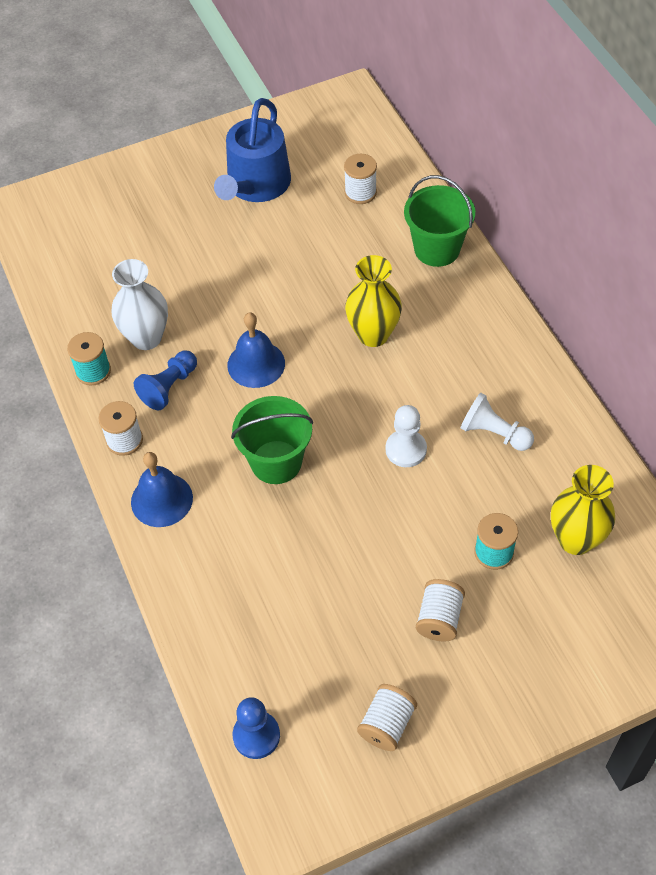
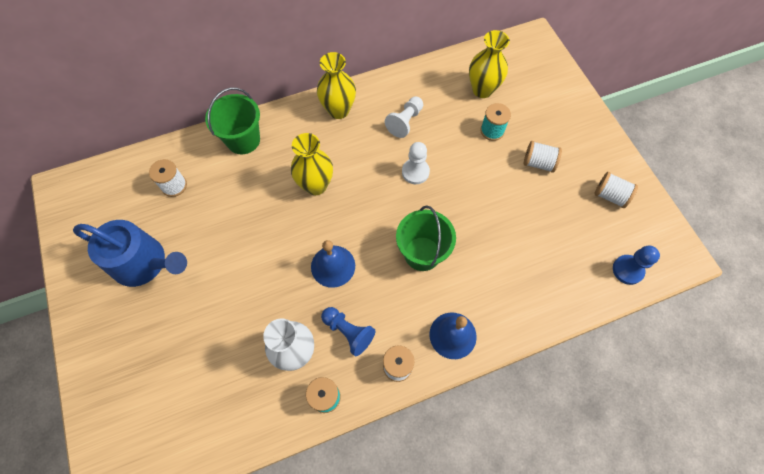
camera: 90 degrees left, 10 degrees up
(502, 349) = (338, 110): none -> yellow vase

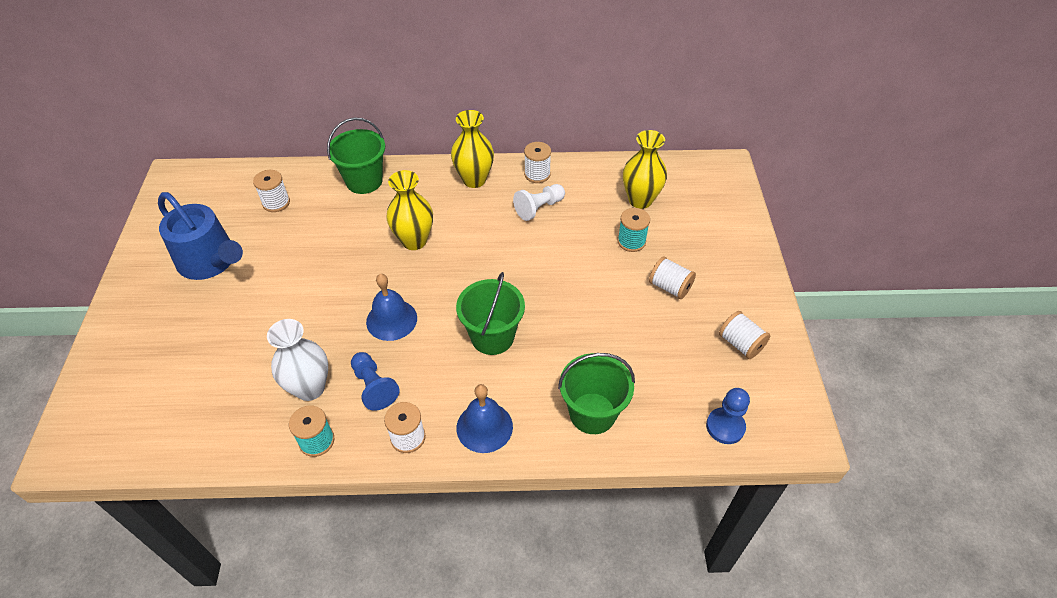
camera: 20 degrees right, 15 degrees down
(389, 89) = (537, 174): none -> white spool
(415, 172) = (525, 257): white pawn -> none
(528, 293) = (592, 413): none -> green bucket

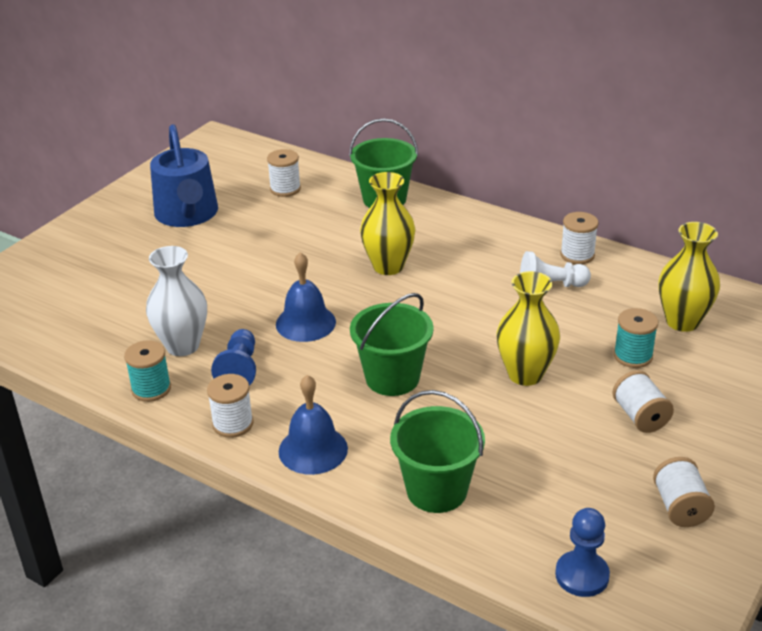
camera: 35 degrees right, 15 degrees down
(474, 180) = (500, 236): yellow vase -> yellow vase (525, 374)

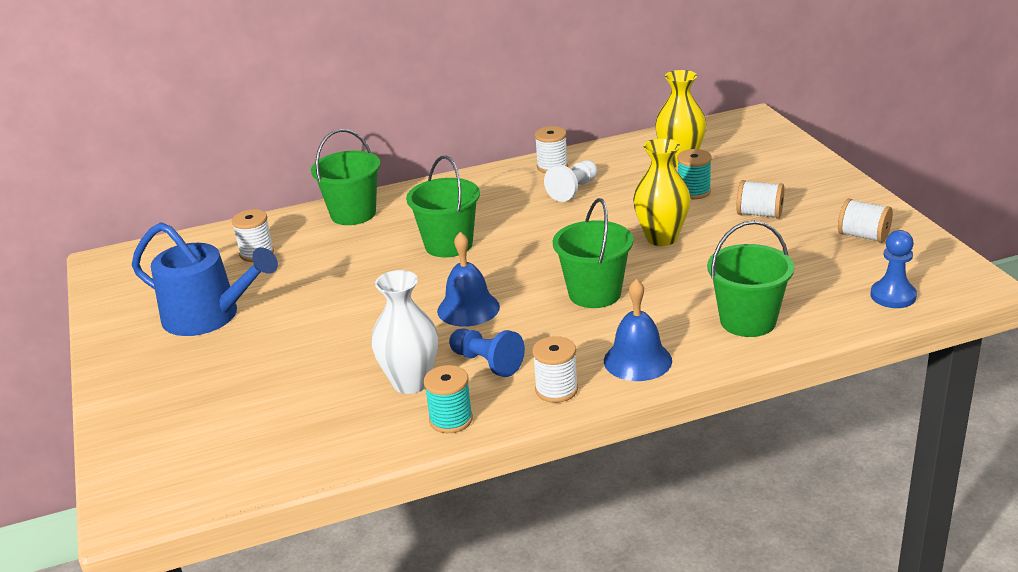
camera: 50 degrees left, 5 degrees down
(388, 266) = (448, 245): yellow vase -> green bucket

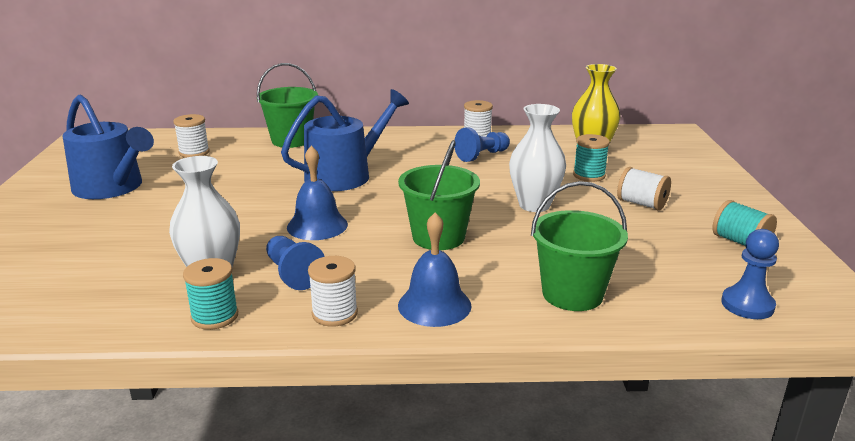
camera: 15 degrees right, 5 degrees down
(448, 245) = (345, 175): green bucket -> blue watering can
(573, 190) = (482, 156): white pawn -> blue pawn
(661, 238) = (534, 205): yellow vase -> white vase
(863, 236) = (740, 242): white spool -> turquoise spool

